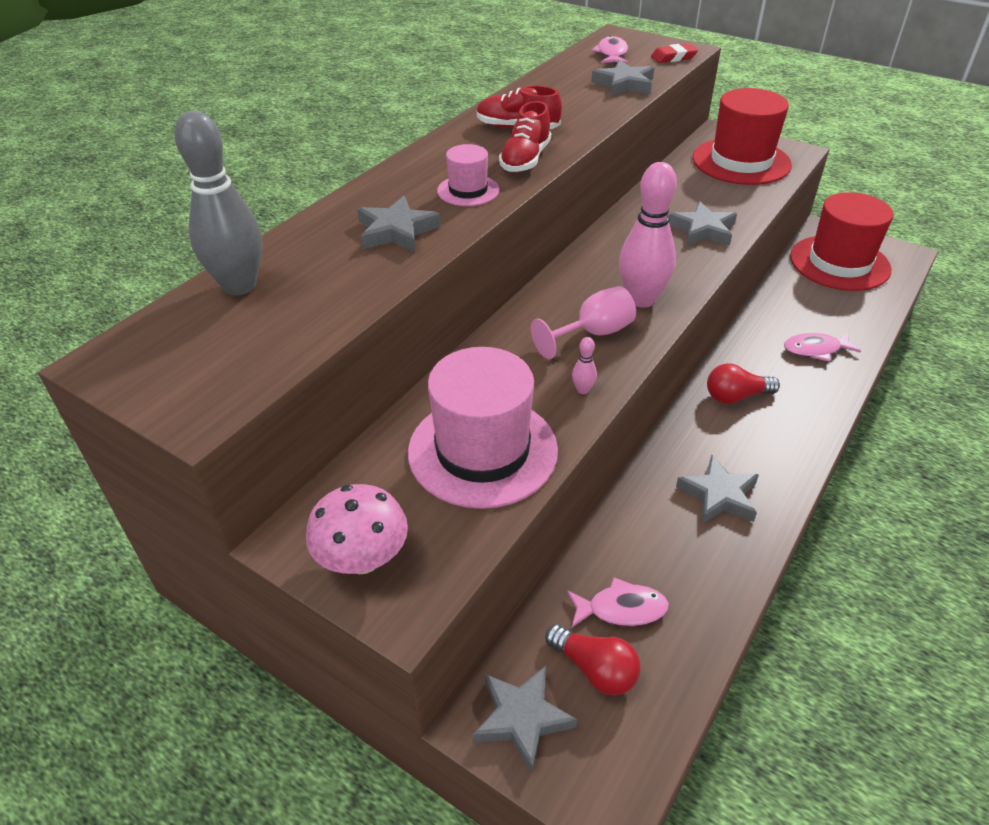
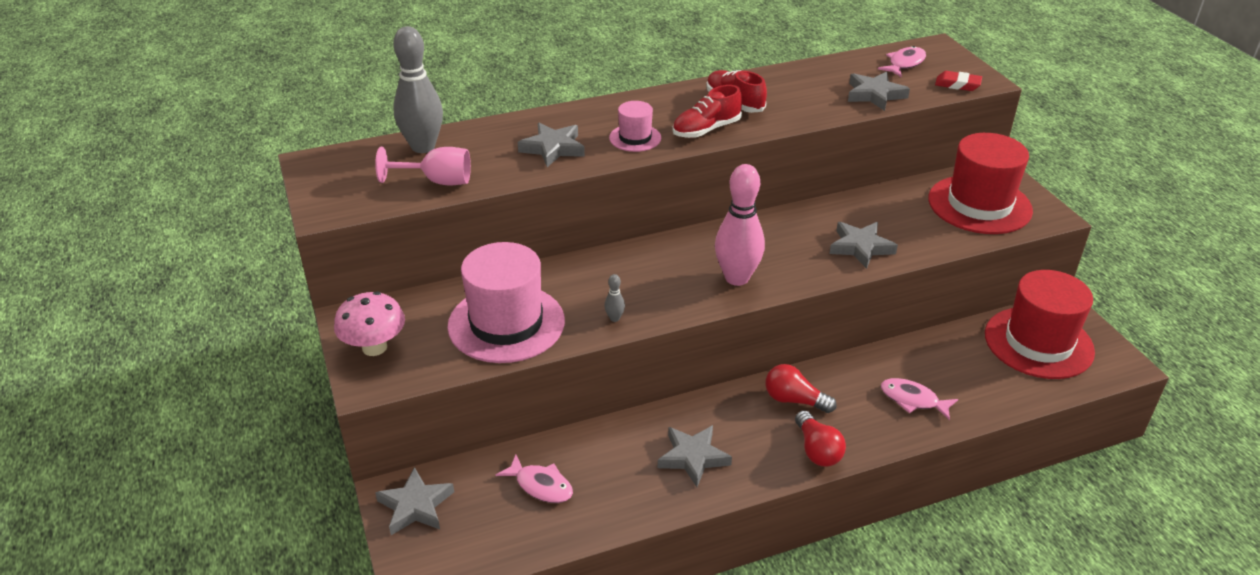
camera: 35 degrees right, 5 degrees down
(583, 390) = (614, 318): pink bowling pin -> grey bowling pin
(593, 334) = (669, 285): pink goblet -> pink goblet (437, 181)
(595, 669) = (485, 507): red light bulb -> red light bulb (817, 450)

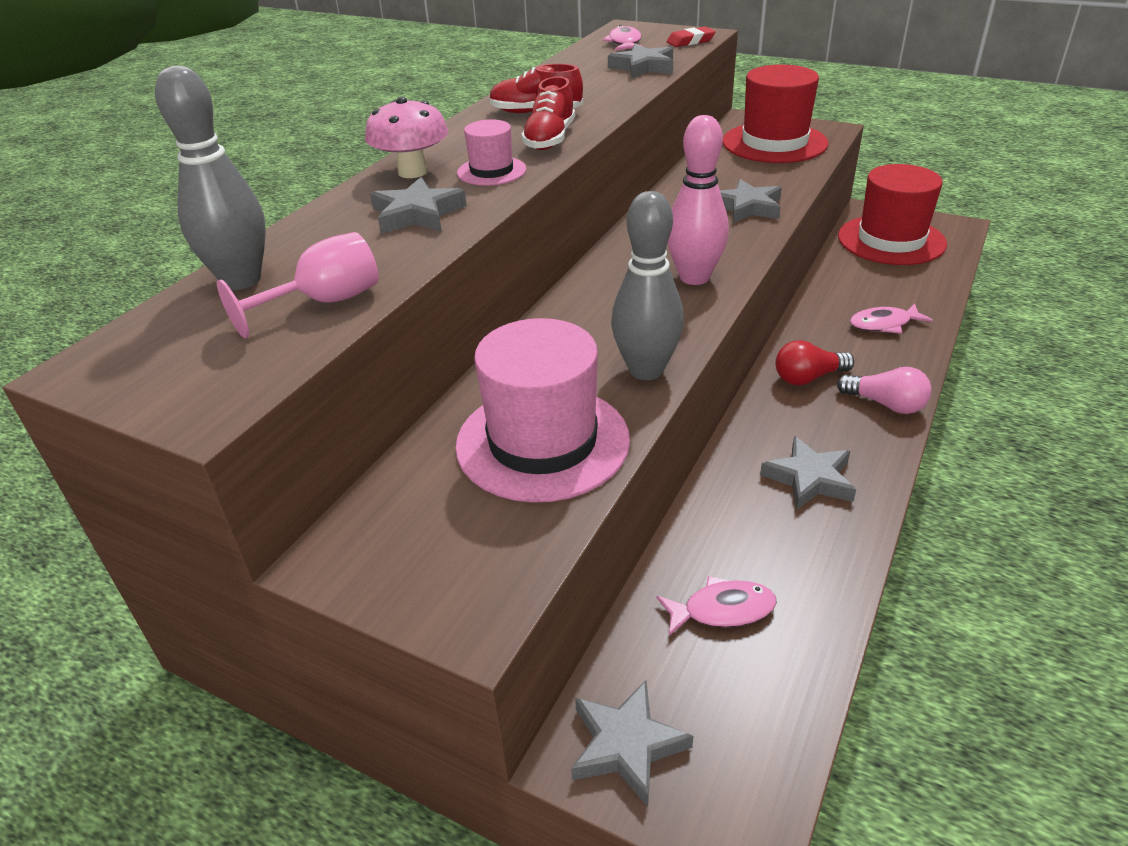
camera: 40 degrees left, 0 degrees up
(374, 347) = (418, 570): pink mushroom -> pink mushroom (412, 172)
(614, 318) = (646, 370): grey bowling pin -> grey bowling pin, size x2.50
(817, 450) = (885, 404): red light bulb -> pink light bulb

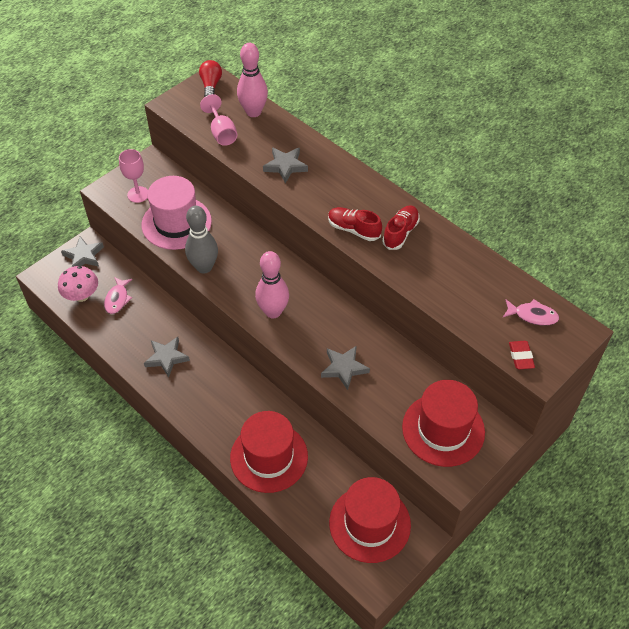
camera: 105 degrees right, 15 degrees up
(241, 280) = (253, 112): grey bowling pin -> pink bowling pin
(412, 172) = (336, 170): pink mushroom -> pink mushroom (82, 296)
(470, 540) = (138, 194): none -> pink goblet
(491, 171) = (321, 198): pink hat -> none
(643, 67) = (466, 308): grey star -> none
(808, 378) = (237, 392): red light bulb -> red light bulb (211, 85)
(884, 324) = (269, 457): pink fish -> red hat
(885, 404) = (199, 416): pink light bulb -> none

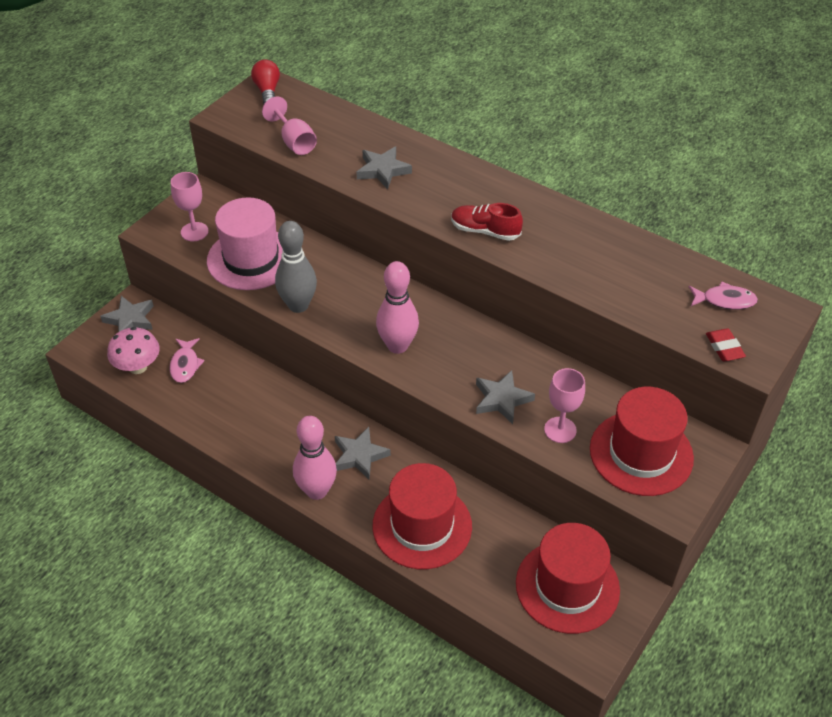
camera: 10 degrees left, 5 degrees down
(166, 358) = (264, 426): grey star -> grey star (359, 456)
(253, 112) = (328, 115): pink bowling pin -> pink bowling pin (317, 491)
(383, 400) = (560, 430): none -> pink goblet
(400, 233) = (542, 228): red shoe -> none

